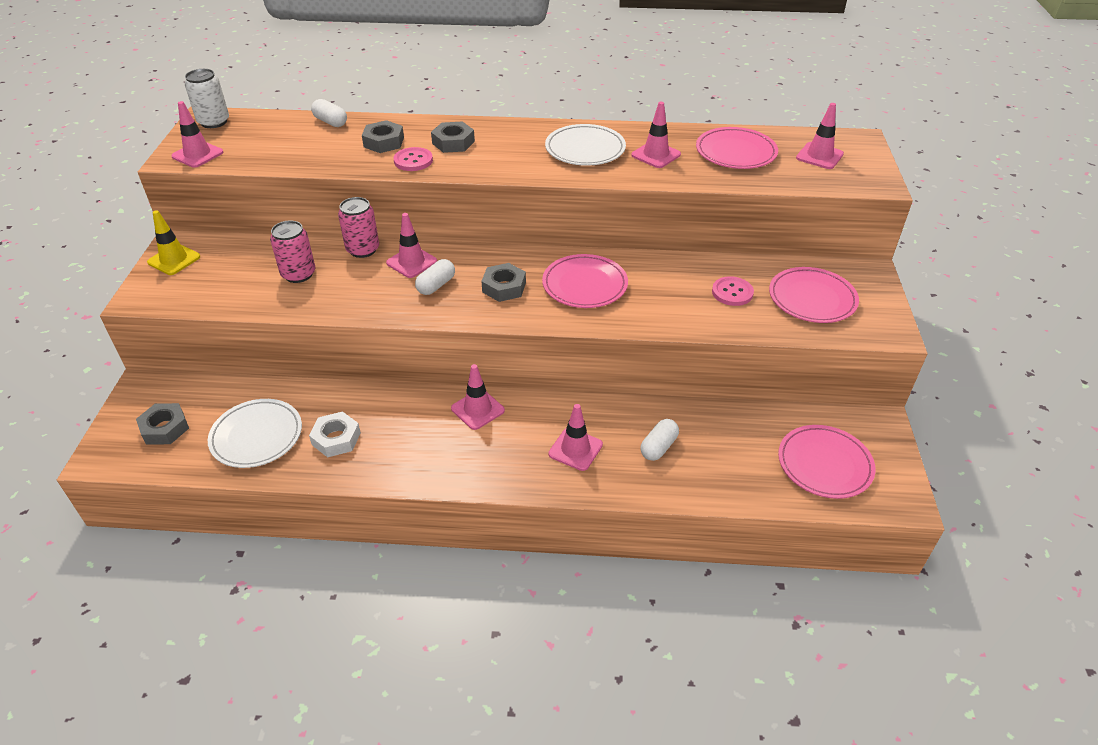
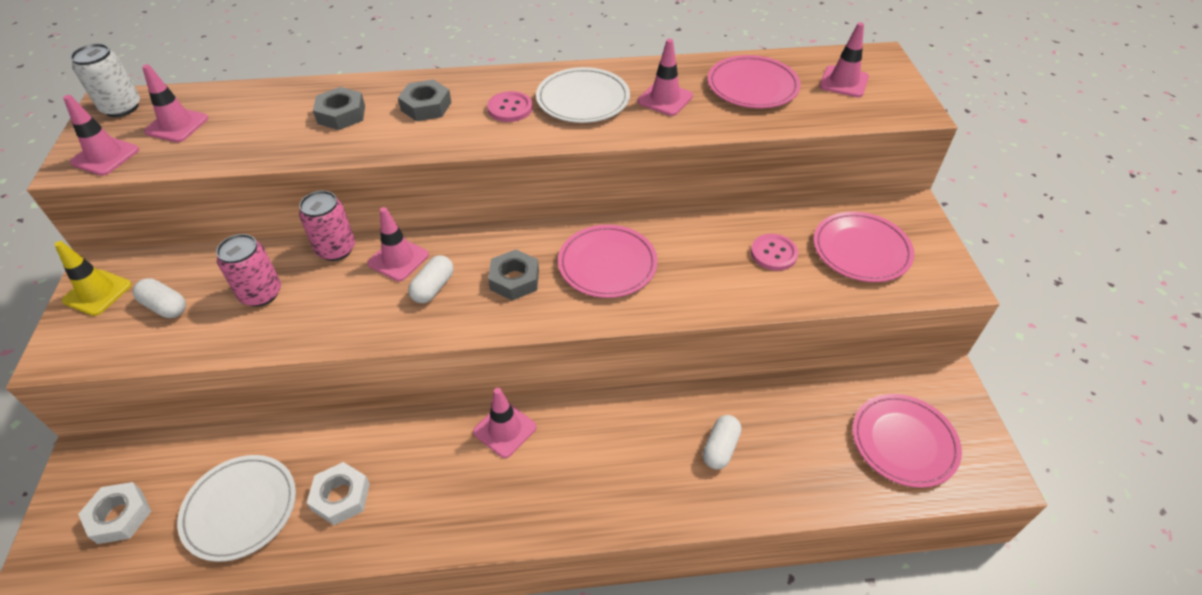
camera: 10 degrees left, 5 degrees up
(165, 428) = (120, 516): grey nut -> white nut
(330, 122) = (271, 93): white capsule -> white capsule (165, 307)
(413, 161) = (382, 136): pink button -> pink button (510, 108)
(575, 449) = (627, 466): pink traffic cone -> pink traffic cone (177, 125)

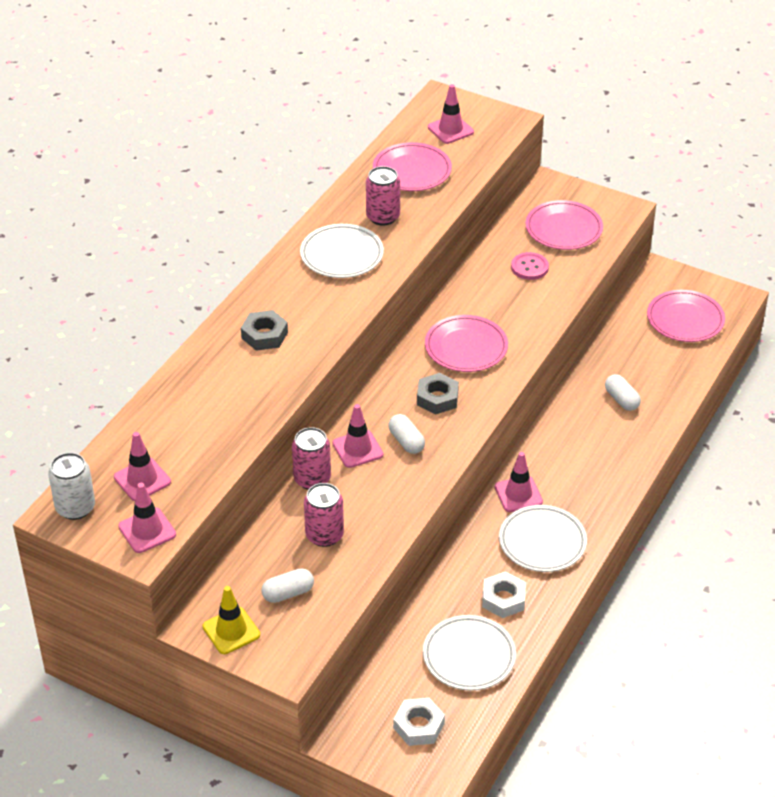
camera: 55 degrees left, 5 degrees down
(341, 114) = (227, 383): grey nut -> none
(448, 488) = (542, 542): none -> white plate
(510, 108) = (314, 294): pink button -> none
(665, 99) = (383, 217): pink traffic cone -> pink can

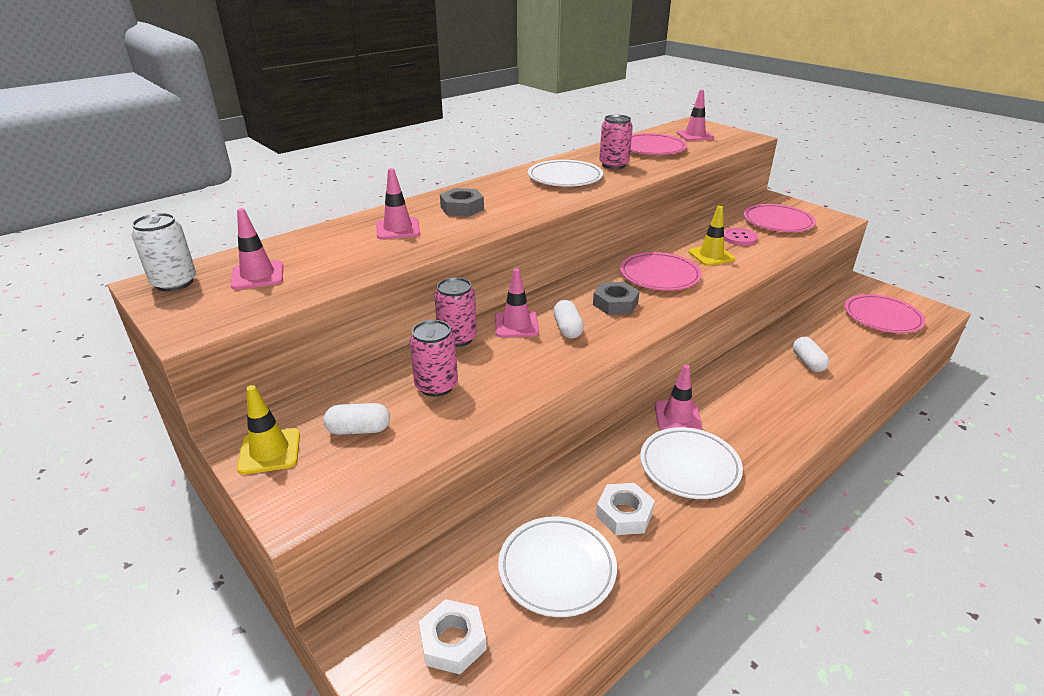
camera: 20 degrees right, 10 degrees down
(147, 530) = (216, 313): pink traffic cone -> pink traffic cone (398, 229)
(508, 304) = (711, 255): none -> yellow traffic cone

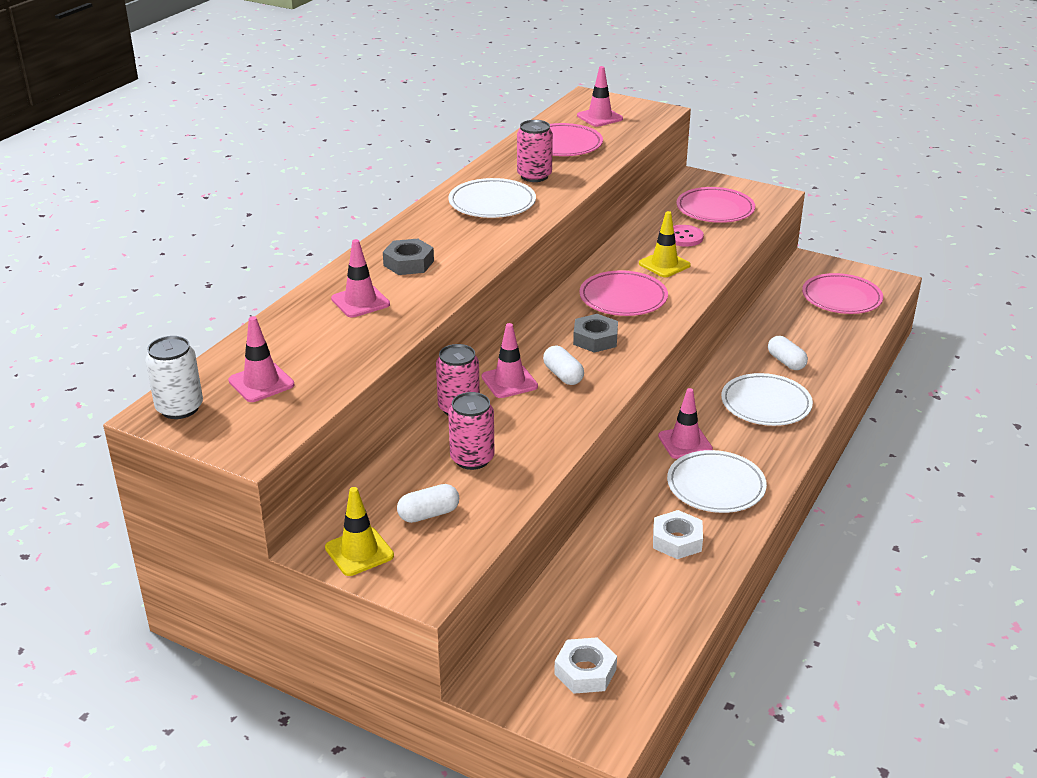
camera: 20 degrees left, 0 degrees up
(557, 568) = (641, 597): white plate -> white plate (766, 404)

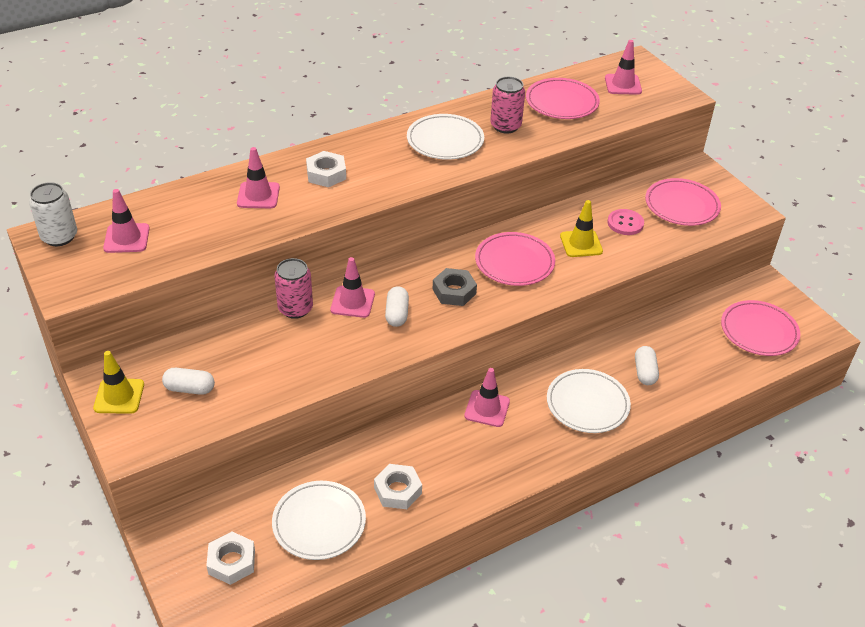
camera: 30 degrees right, 10 degrees up
(408, 263) = (326, 174): grey nut -> white nut
(472, 459) = (262, 357): pink can -> none
(716, 486) = (473, 458): white plate -> white plate (319, 523)

